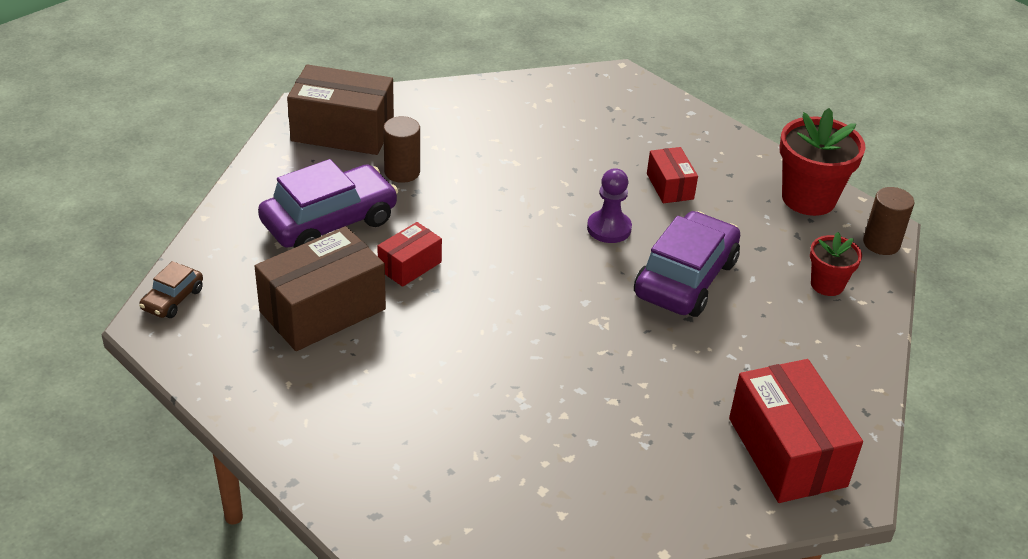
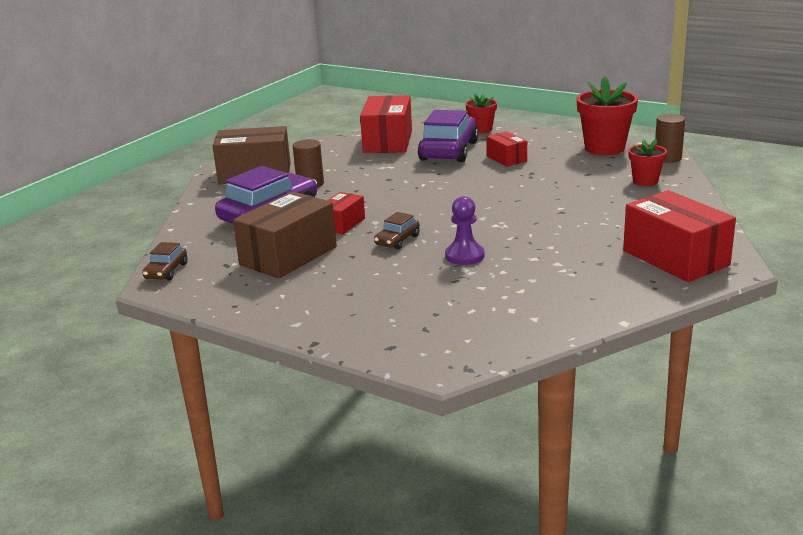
camera: 10 degrees left, 15 degrees down
(462, 318) = (397, 240): none -> brown car
(534, 106) = (388, 141): none -> red box
(609, 228) = (476, 183): purple pawn -> purple pawn (464, 256)
(666, 113) = (481, 129): none -> red flower pot
(685, 278) = (546, 195): purple car -> purple car (449, 151)

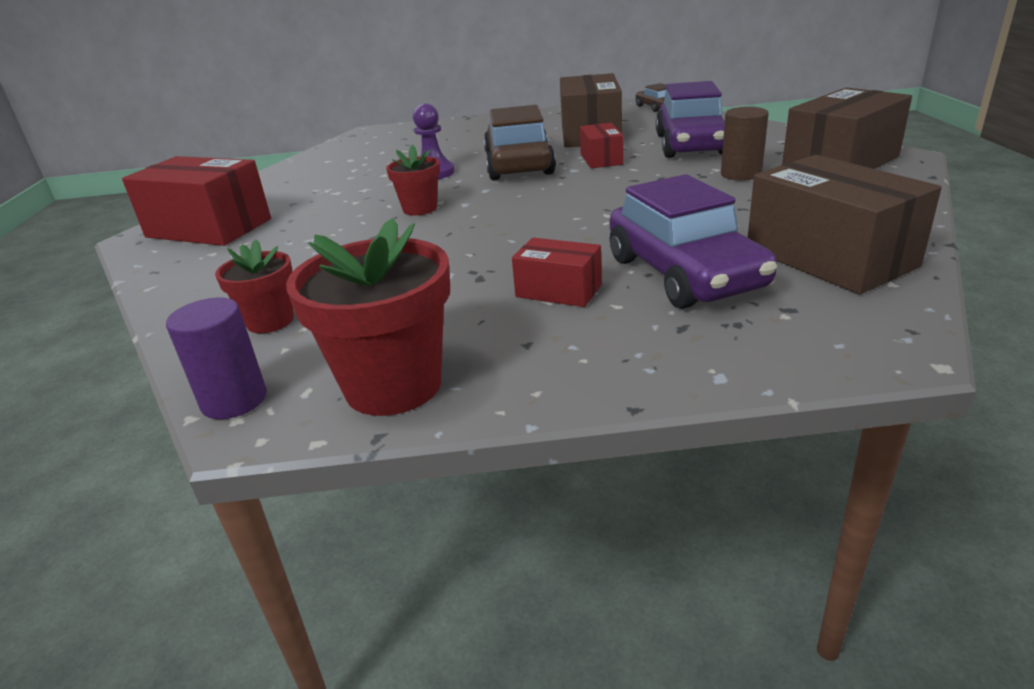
camera: 145 degrees right, 5 degrees up
(388, 141) = (829, 257): red box -> brown box
(397, 240) = (519, 165): brown car -> brown car, size x2.08
(481, 129) = (737, 351): red flower pot -> red flower pot (420, 209)
(667, 158) = (234, 400): brown cylinder -> purple cylinder

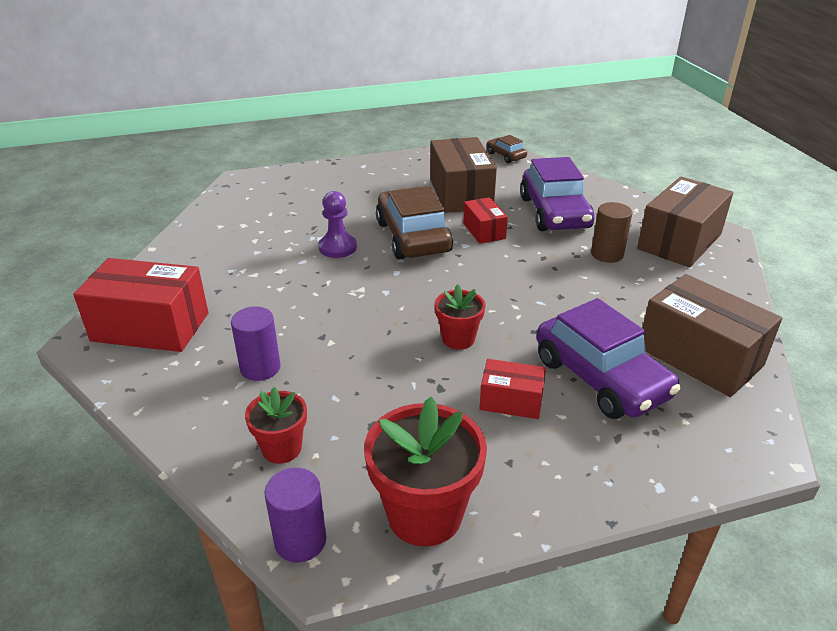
camera: 15 degrees left, 5 degrees up
(293, 258) = (260, 368): none -> purple cylinder
(420, 209) = (347, 298): red flower pot -> red flower pot (458, 339)

